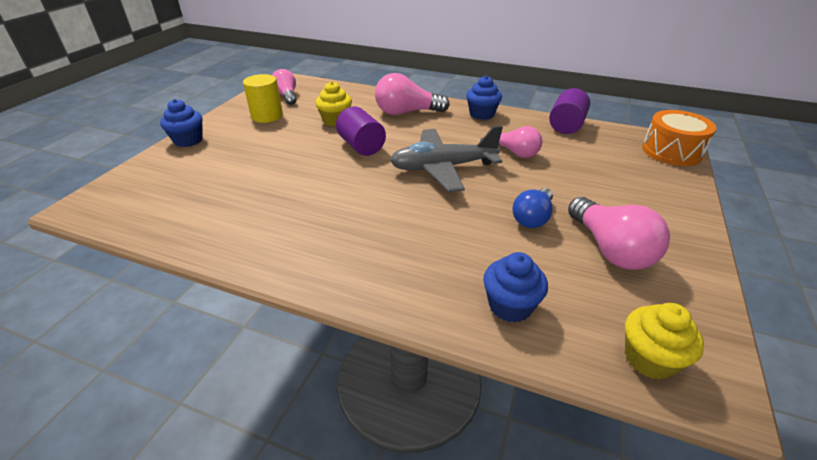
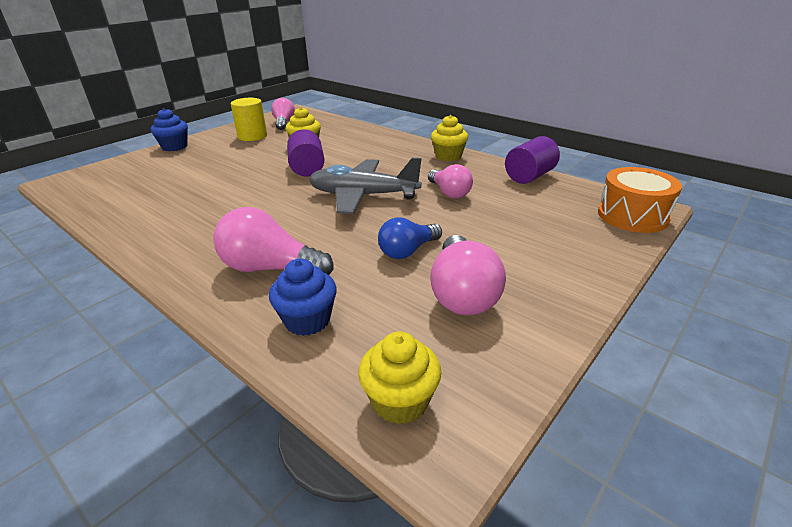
camera: 20 degrees right, 5 degrees down
(406, 112) = (376, 147): pink light bulb -> pink light bulb (270, 268)
(482, 114) = (448, 156): blue cupcake -> yellow cupcake

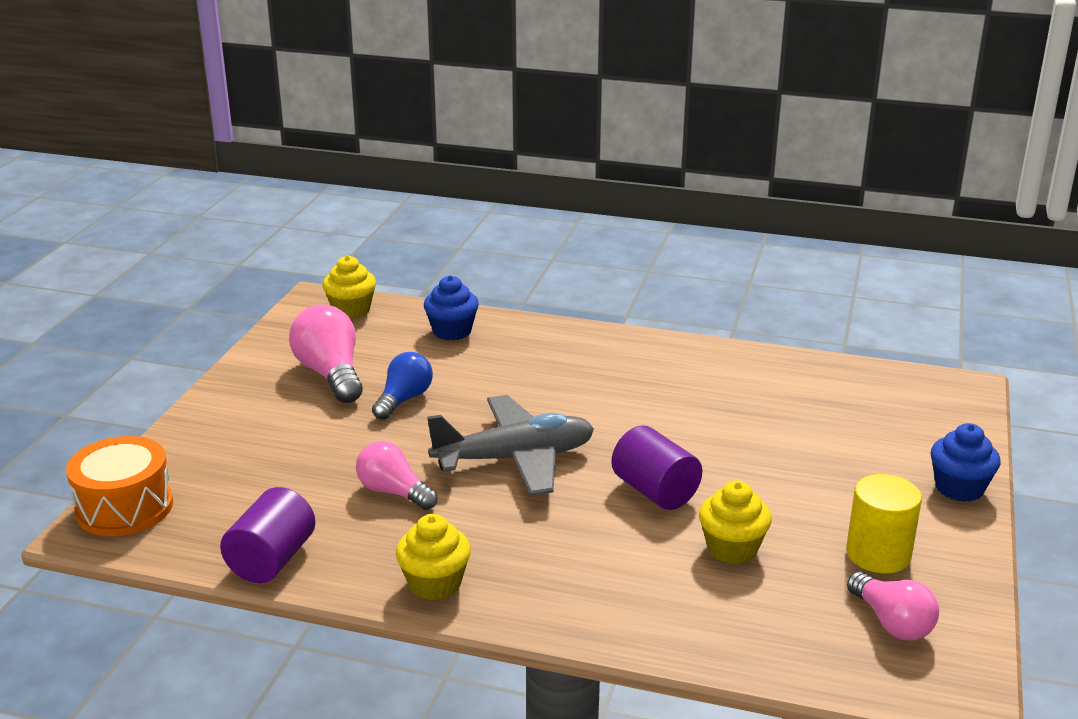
camera: 155 degrees right, 5 degrees down
(270, 268) = (528, 356): pink light bulb -> none

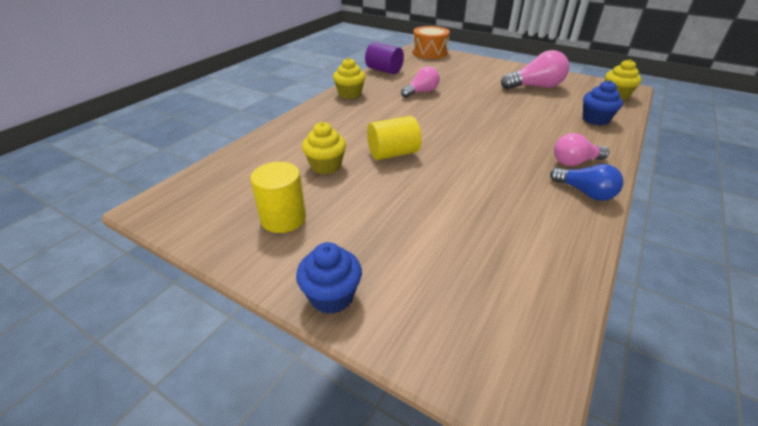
camera: 105 degrees right, 10 degrees up
(404, 400) = (507, 100): blue light bulb -> blue light bulb (585, 192)
(515, 459) = (441, 120): grey plane -> none
(655, 491) = (393, 153): purple cylinder -> yellow cylinder
(891, 622) = (223, 202): pink light bulb -> pink light bulb (575, 162)

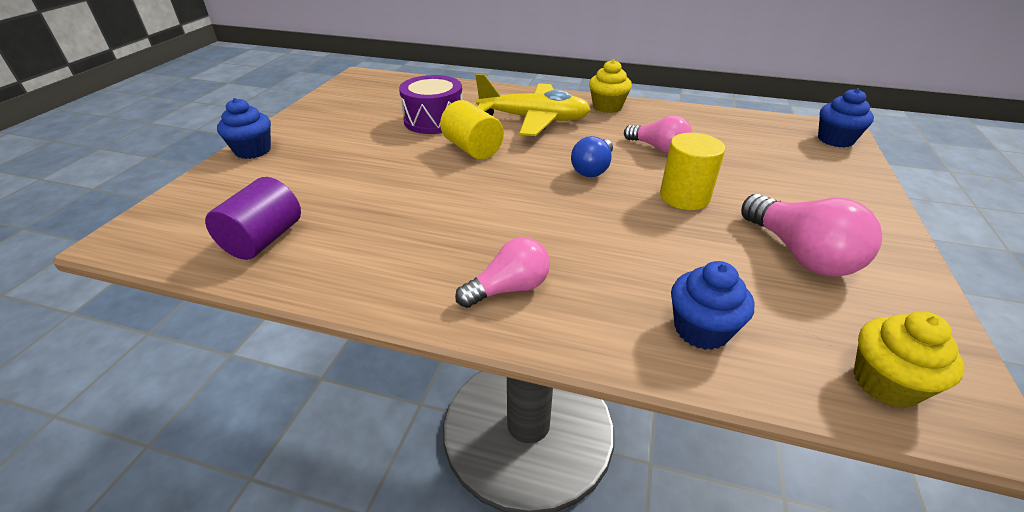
camera: 75 degrees right, 0 degrees up
(283, 218) = (348, 118): yellow cylinder -> yellow cylinder (684, 197)
(326, 166) = (434, 120): yellow cupcake -> purple drum
(354, 122) = (534, 119): none -> yellow plane
(384, 70) = (708, 116): purple cylinder -> purple cylinder (264, 239)
(429, 52) = (835, 140): orange drum -> blue cupcake
(575, 162) = (509, 288): pink light bulb -> pink light bulb turned 90 degrees clockwise
(585, 192) = (421, 293): blue light bulb -> blue light bulb (593, 169)

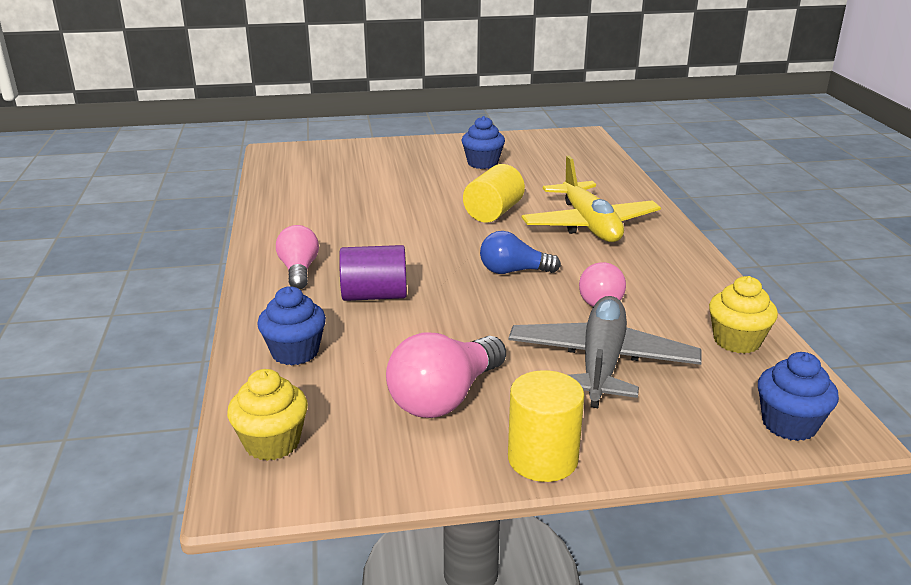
camera: 65 degrees right, 10 degrees down
(253, 151) = (405, 144): blue cupcake -> blue cupcake (482, 163)
(264, 239) = (300, 183): purple cylinder -> purple cylinder (374, 295)
(434, 120) = (530, 185): purple drum -> none
(509, 288) = (299, 270): pink light bulb -> pink light bulb turned 135 degrees counterclockwise
(607, 107) = (676, 255): yellow cupcake -> yellow cupcake (737, 341)
(684, 197) = (503, 325): yellow cylinder -> yellow cylinder (542, 459)
(754, 174) = (601, 363): none -> grey plane

